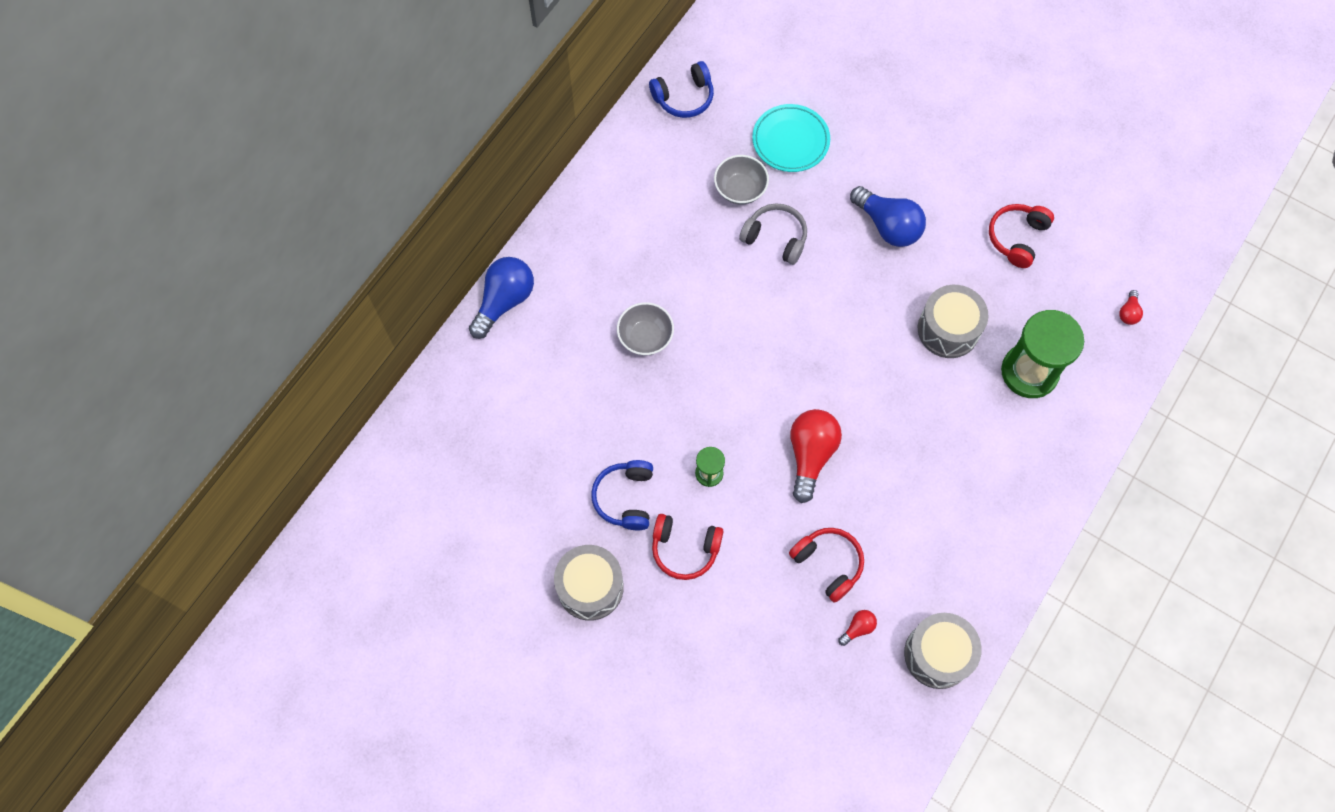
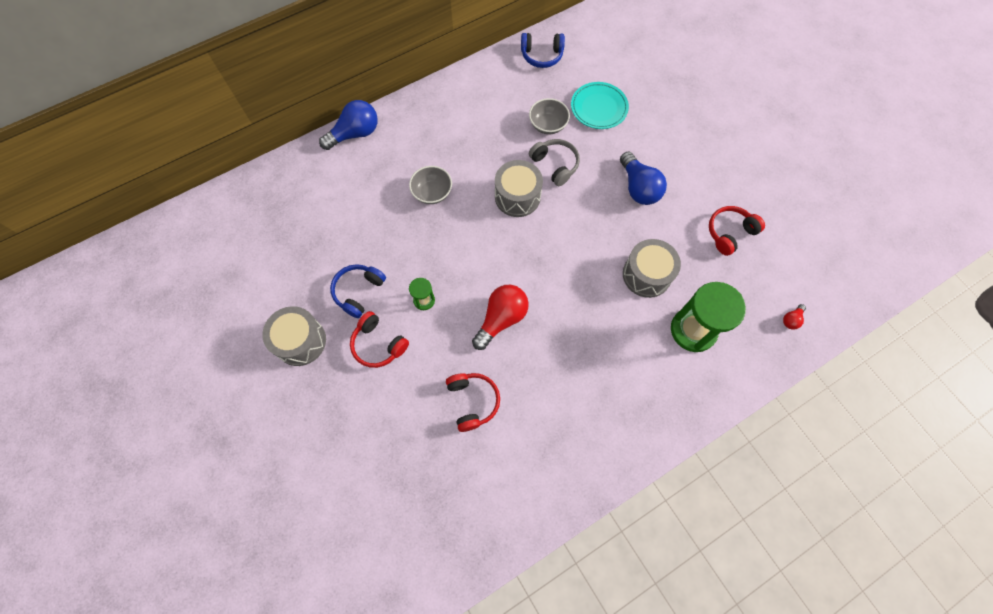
camera: 25 degrees right, 0 degrees up
(858, 628) = (469, 459): red light bulb -> none
(937, 654) = (518, 508): grey drum -> grey drum (517, 196)

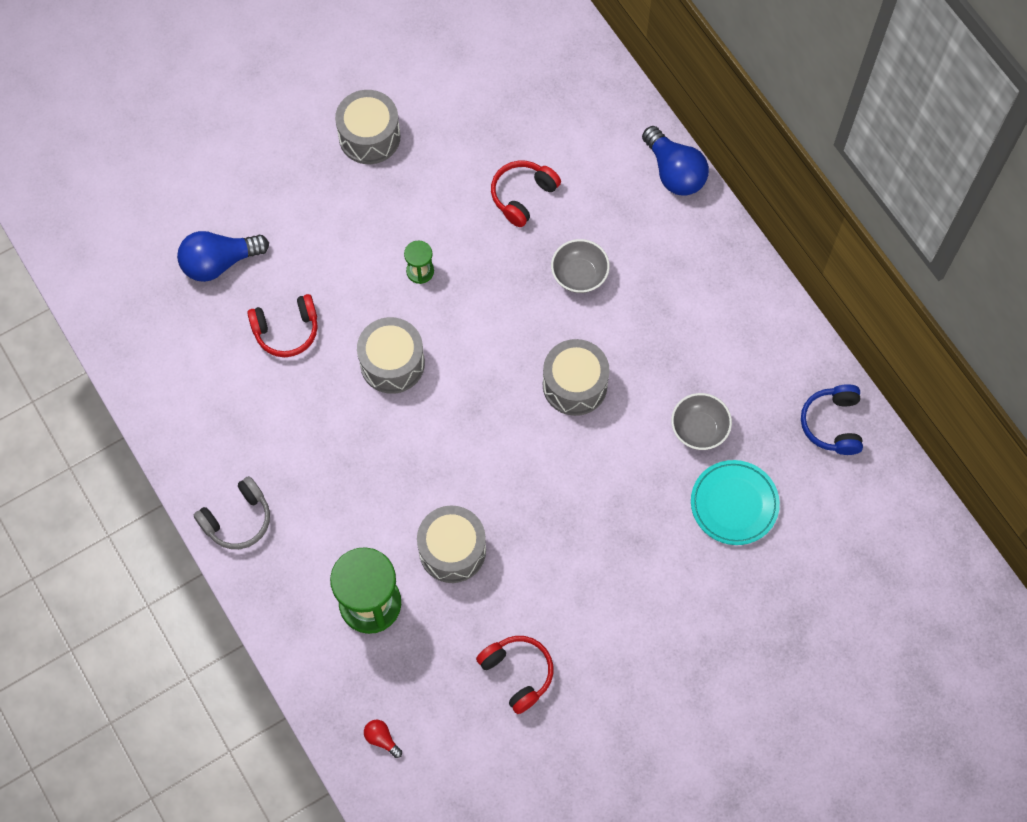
camera: 90 degrees right, 0 degrees up
(358, 292) = (433, 195): blue headphones -> none
(378, 344) = (362, 222): red headphones -> red headphones (522, 196)
(501, 319) = (392, 363): red light bulb -> grey drum
(555, 165) = (628, 437): grey headphones -> grey headphones (237, 519)
(638, 188) = (592, 551): blue light bulb -> blue light bulb (219, 262)

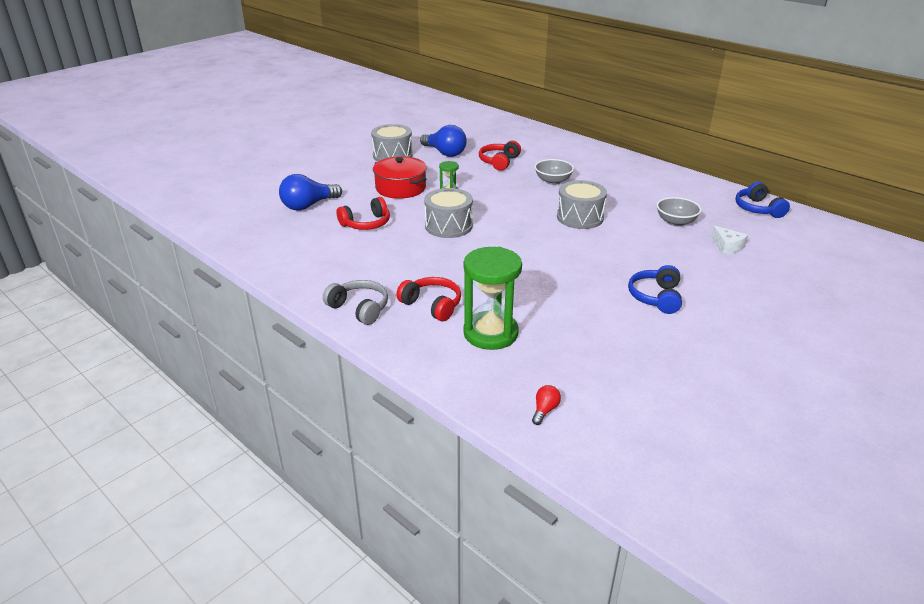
camera: 15 degrees left, 35 degrees down
(237, 519) = (359, 308): grey headphones -> grey headphones turned 90 degrees counterclockwise
(356, 242) = (400, 188): none -> red pot
(382, 739) = (544, 410): red light bulb -> red light bulb turned 90 degrees clockwise
(452, 550) = (541, 297): grey drum -> none
(517, 673) = (637, 350): red headphones -> red headphones (432, 305)
(586, 586) = (656, 297): none -> blue headphones
(674, 172) = (583, 145): blue light bulb -> blue light bulb (445, 153)
(734, 504) = (727, 246): turquoise plate -> white cheese

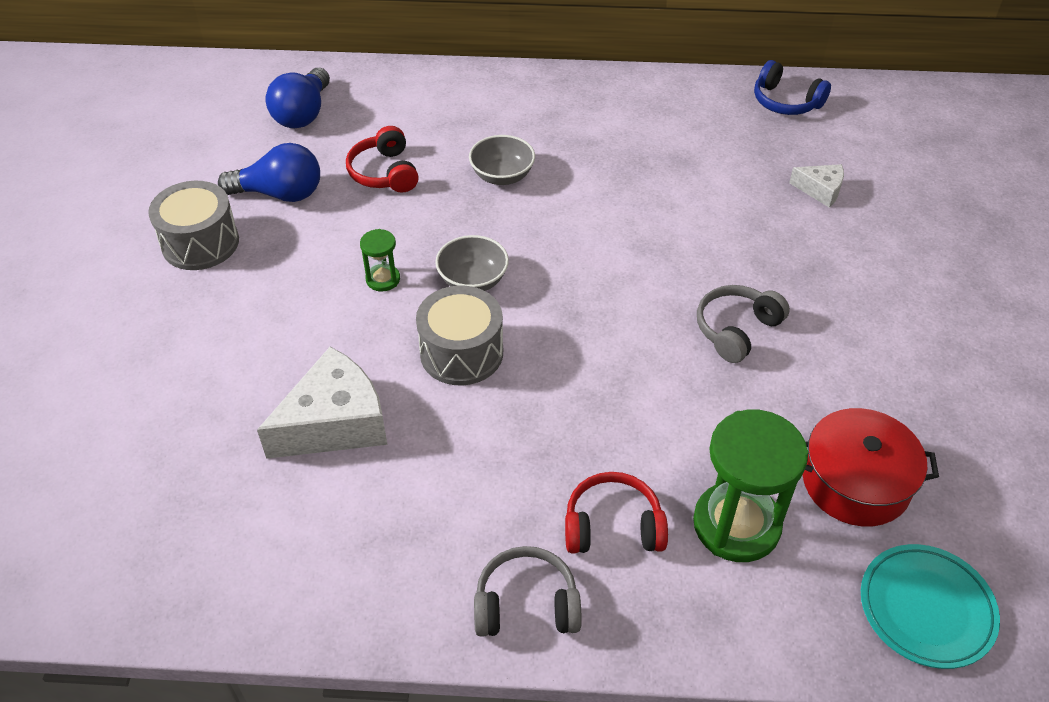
camera: 40 degrees left, 15 degrees up
(308, 205) = (190, 440): blue light bulb -> blue light bulb (303, 114)
(366, 224) = (334, 423): red headphones -> white cheese
(400, 188) = (298, 311): red pot -> red pot (855, 482)
(544, 410) = (926, 609): red light bulb -> turquoise plate
(580, 217) = (611, 232): grey drum -> none
(595, 273) = (736, 330): none -> grey headphones
(656, 297) = (839, 329): blue headphones -> none
(676, 222) = (726, 176): grey bowl -> grey bowl (473, 280)

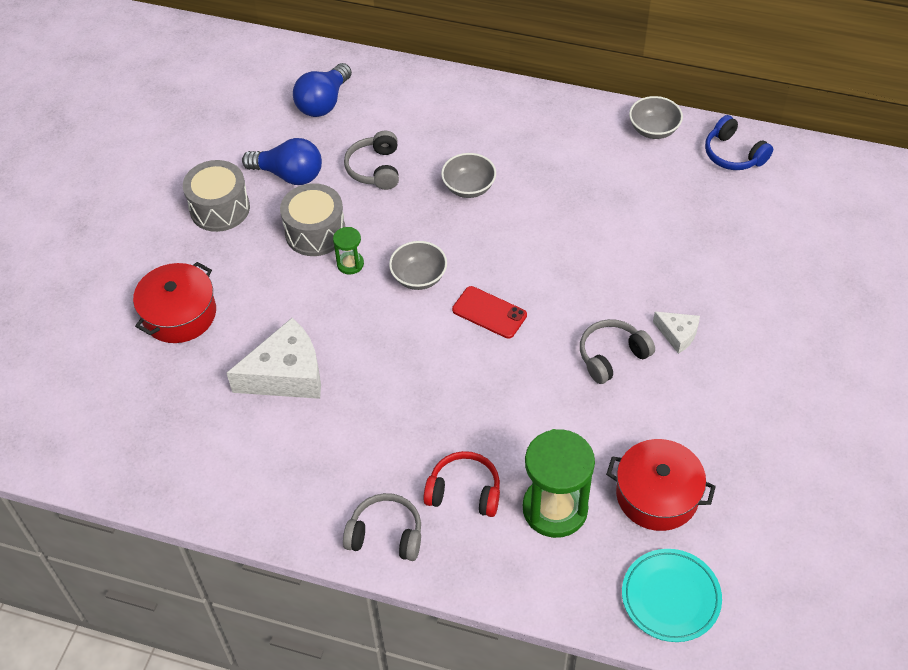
camera: 15 degrees right, 5 degrees up
(172, 373) = (179, 314): none -> red pot
(384, 172) = (375, 169): red headphones -> grey headphones
(461, 352) = (393, 336): grey drum -> grey drum (315, 232)
(572, 306) = (489, 312): none -> red phone
(690, 90) = (653, 130): none -> grey bowl
(820, 190) = (729, 245): white cheese -> white cheese (677, 334)

